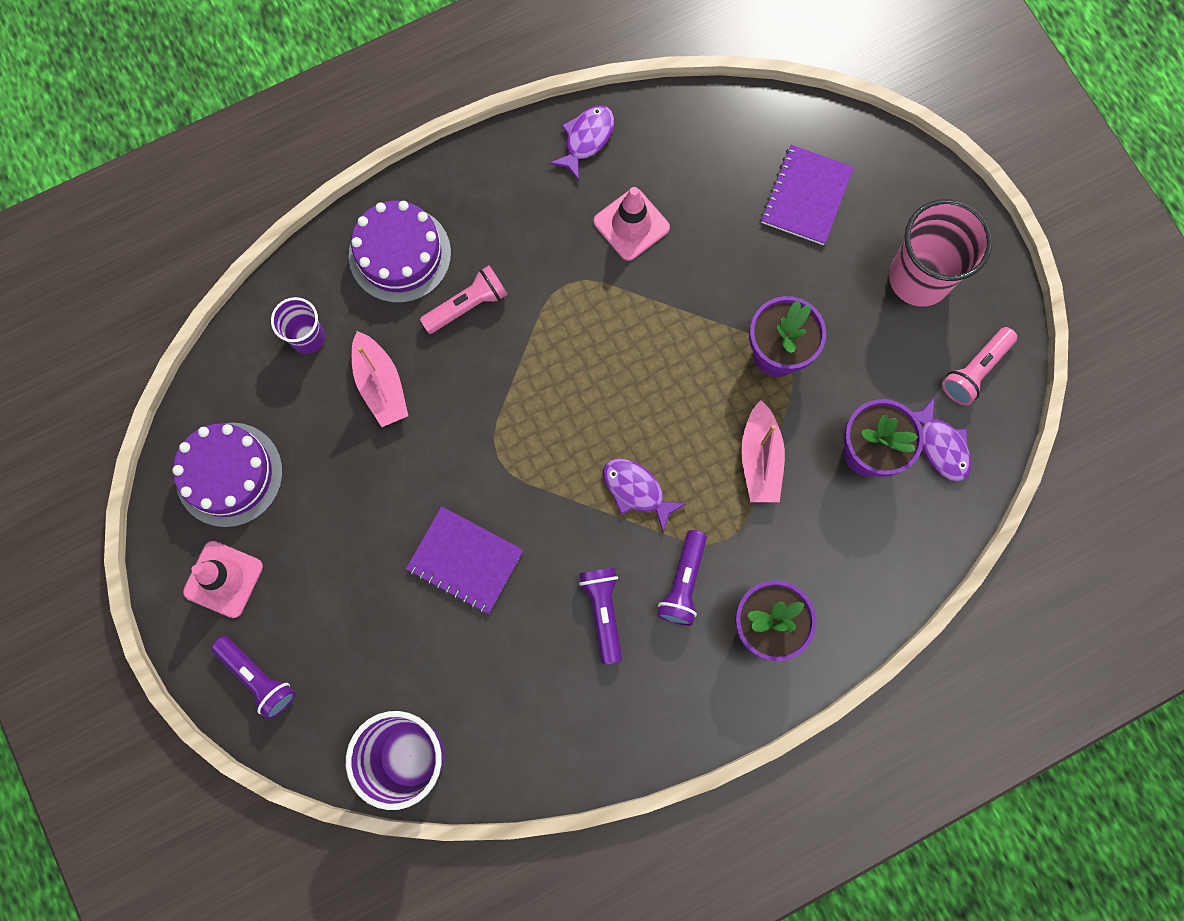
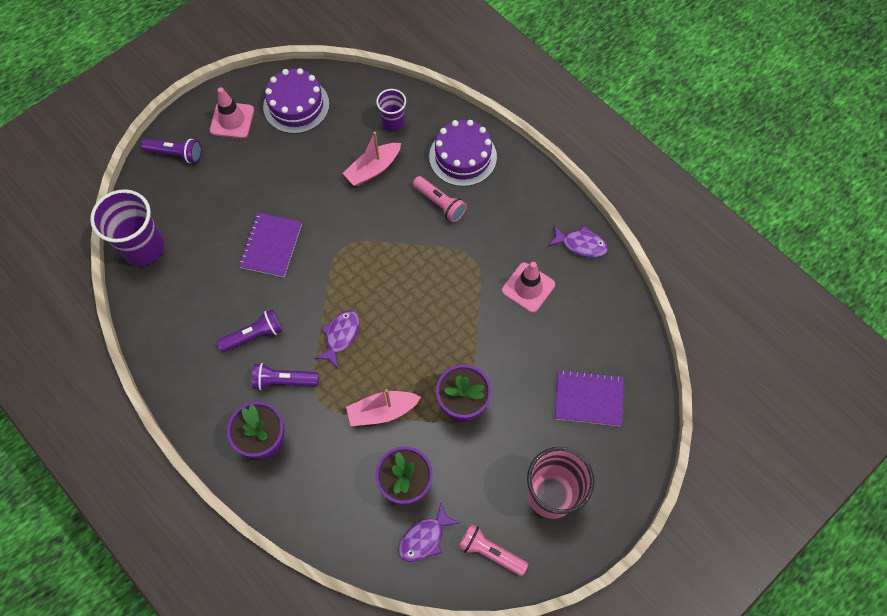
camera: 75 degrees right, 10 degrees down
(258, 678) = (176, 154): purple flashlight -> purple flashlight turned 105 degrees counterclockwise

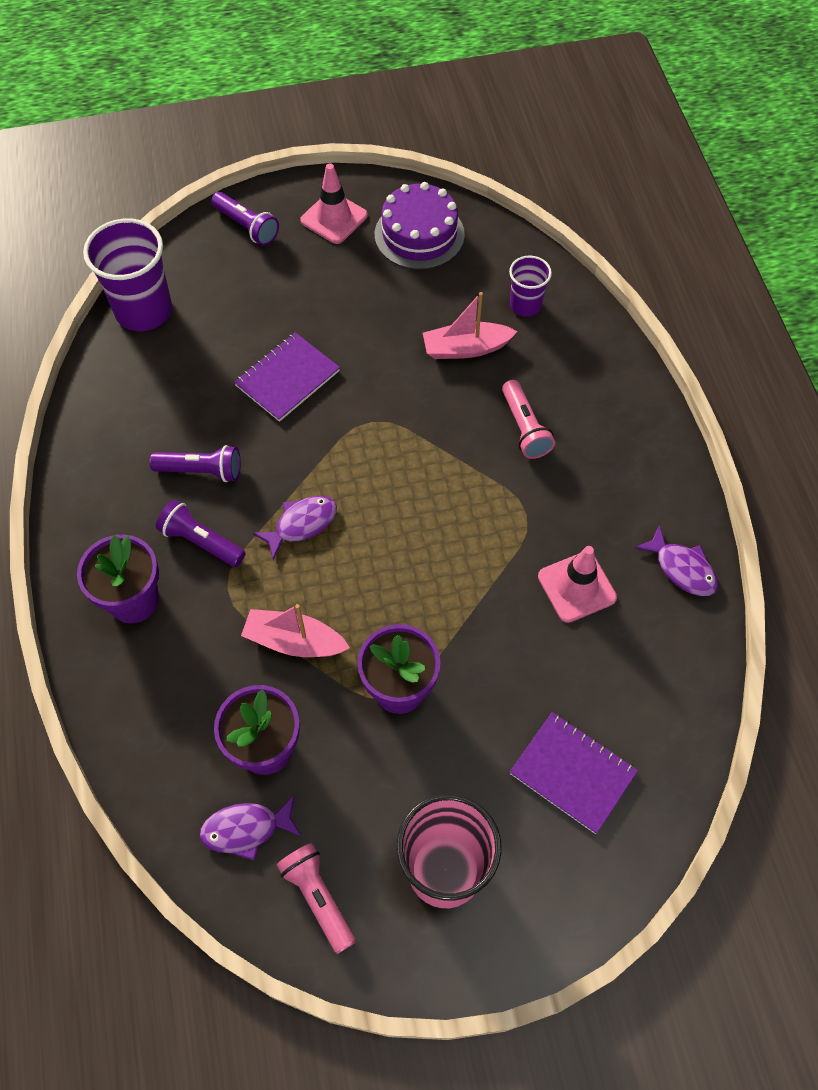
camera: 30 degrees right, 5 degrees down
(463, 156) = (589, 386): purple cake -> none

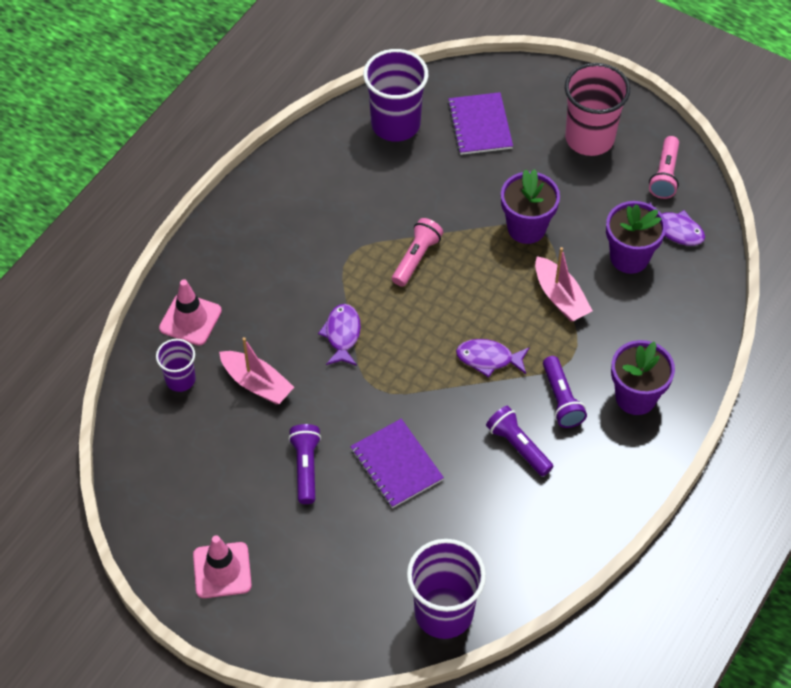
camera: 135 degrees left, 5 degrees down
(247, 227) = (293, 623): purple flashlight -> purple flashlight (306, 467)
(287, 378) = (396, 464): purple notebook -> purple notebook turned 60 degrees clockwise
(419, 234) = (180, 498): purple cake -> none
(524, 428) = (287, 302): pink flashlight -> pink flashlight (416, 258)
(576, 587) = (370, 197): pink traffic cone -> pink traffic cone (190, 319)
(652, 691) = (395, 124): none -> purple cup
(682, 568) = (302, 160): purple fish -> purple fish (342, 334)

